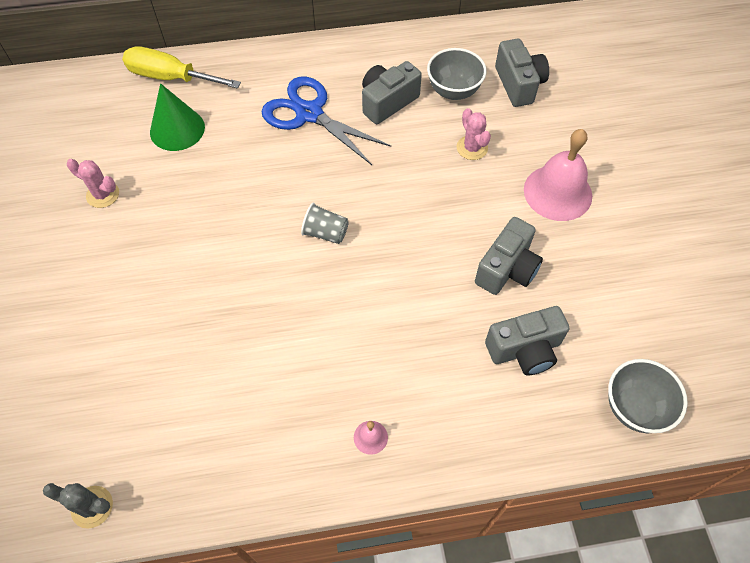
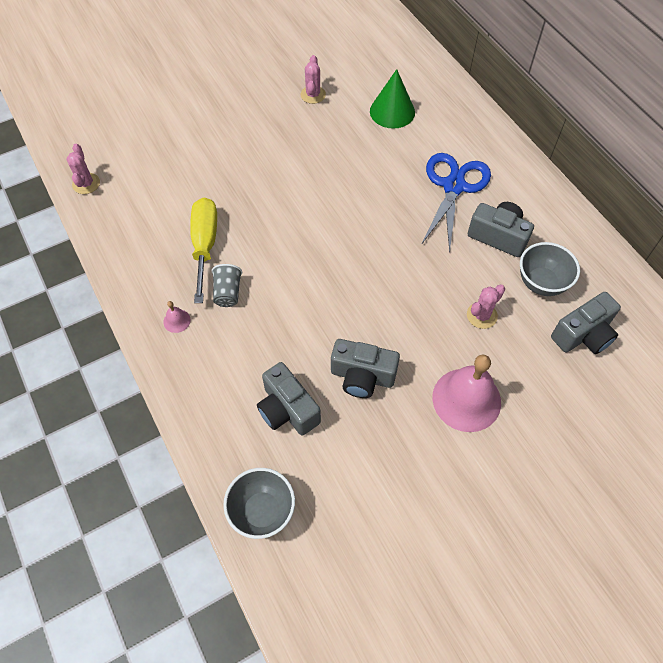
camera: 70 degrees right, 0 degrees up
(92, 507) = (86, 184): grey cactus -> pink cactus
(170, 77) = (440, 88): yellow screwdriver -> yellow screwdriver (205, 245)
(325, 233) = (340, 236): grey cup -> grey cup (228, 293)

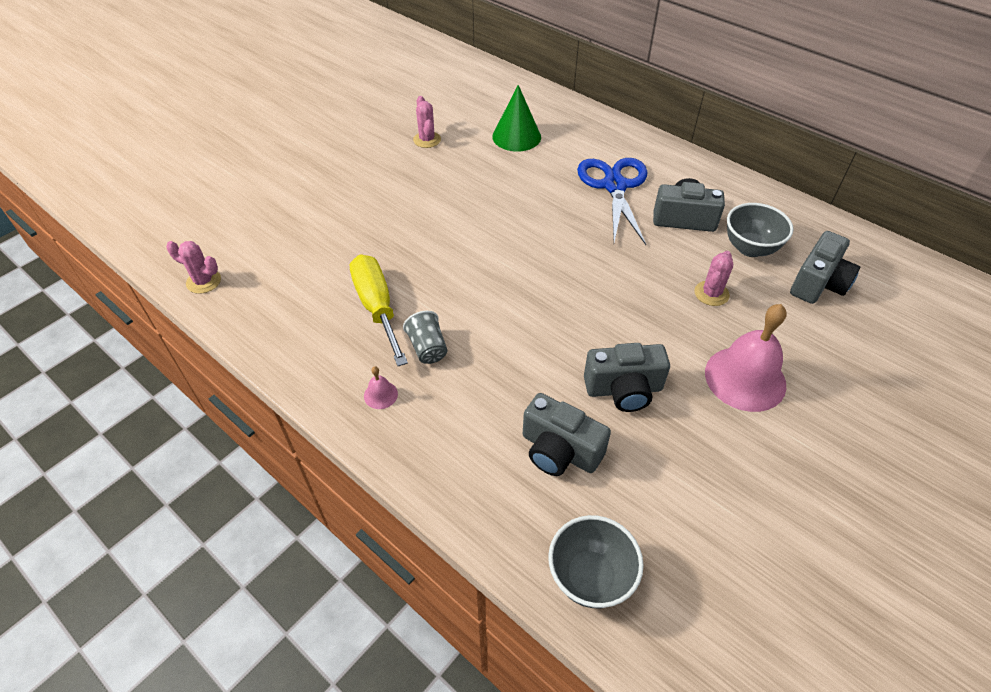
camera: 20 degrees left, 10 degrees down
(86, 184) = (203, 281): pink cactus -> pink cactus turned 45 degrees counterclockwise

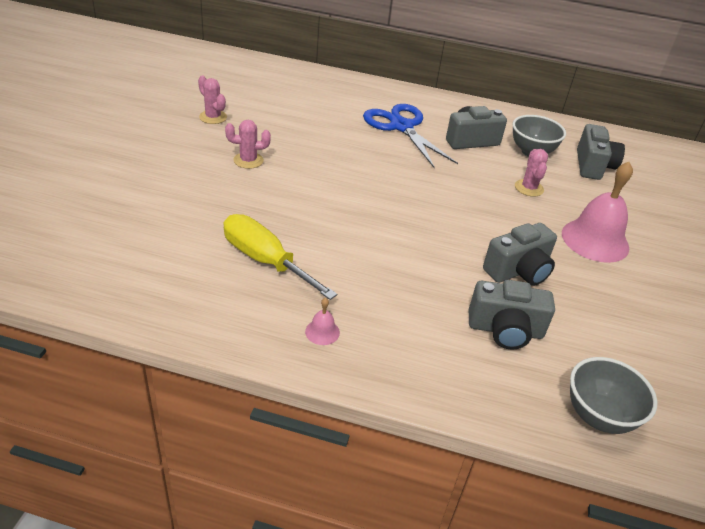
camera: 30 degrees left, 10 degrees down
(203, 281) = (61, 281): pink cactus -> pink cactus (248, 160)
(428, 348) = (337, 282): grey cup -> none
(516, 136) = (293, 103): green cone -> none

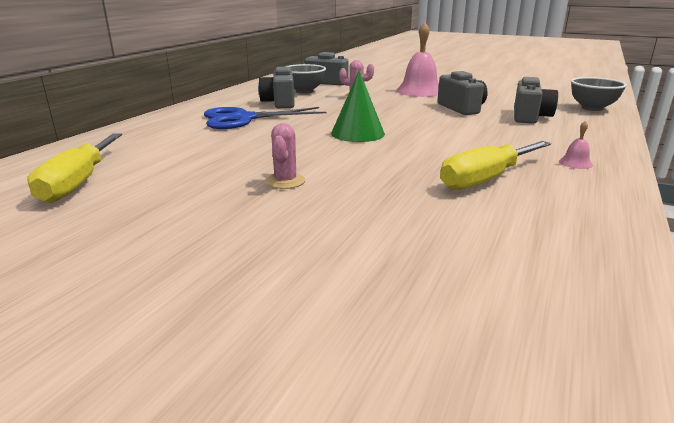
camera: 75 degrees left, 15 degrees down
(213, 117) = (156, 199): pink cactus -> none
(236, 88) = (78, 183): none -> yellow screwdriver
(379, 191) = (357, 133): none -> green cone

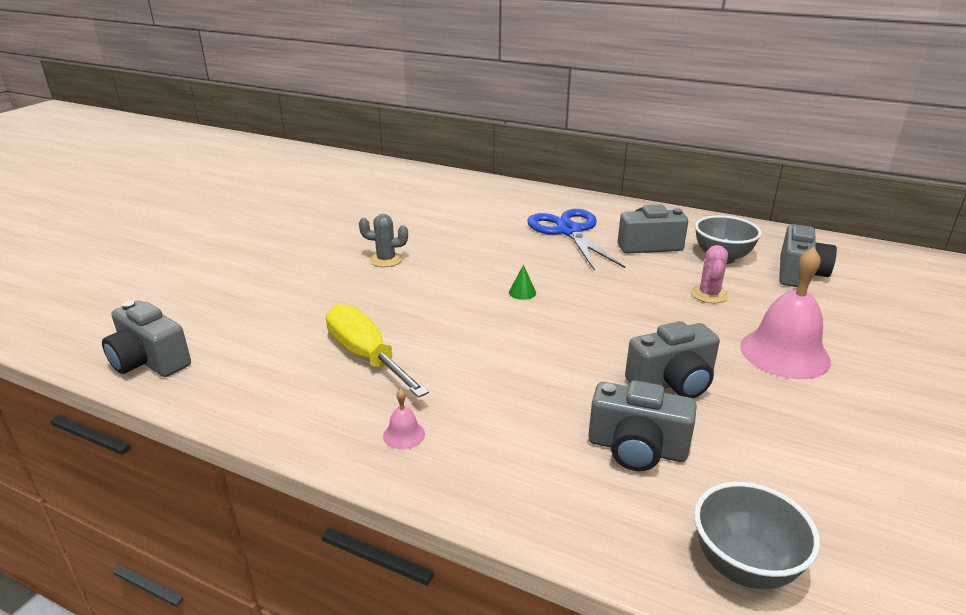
camera: 90 degrees right, 5 degrees up
(78, 183) = (399, 195): yellow screwdriver -> none
(285, 181) = (386, 260): pink cactus -> grey cactus
(357, 133) = (522, 292): green cone -> green cone, size x0.44
(584, 302) = (150, 361): none -> grey camera

